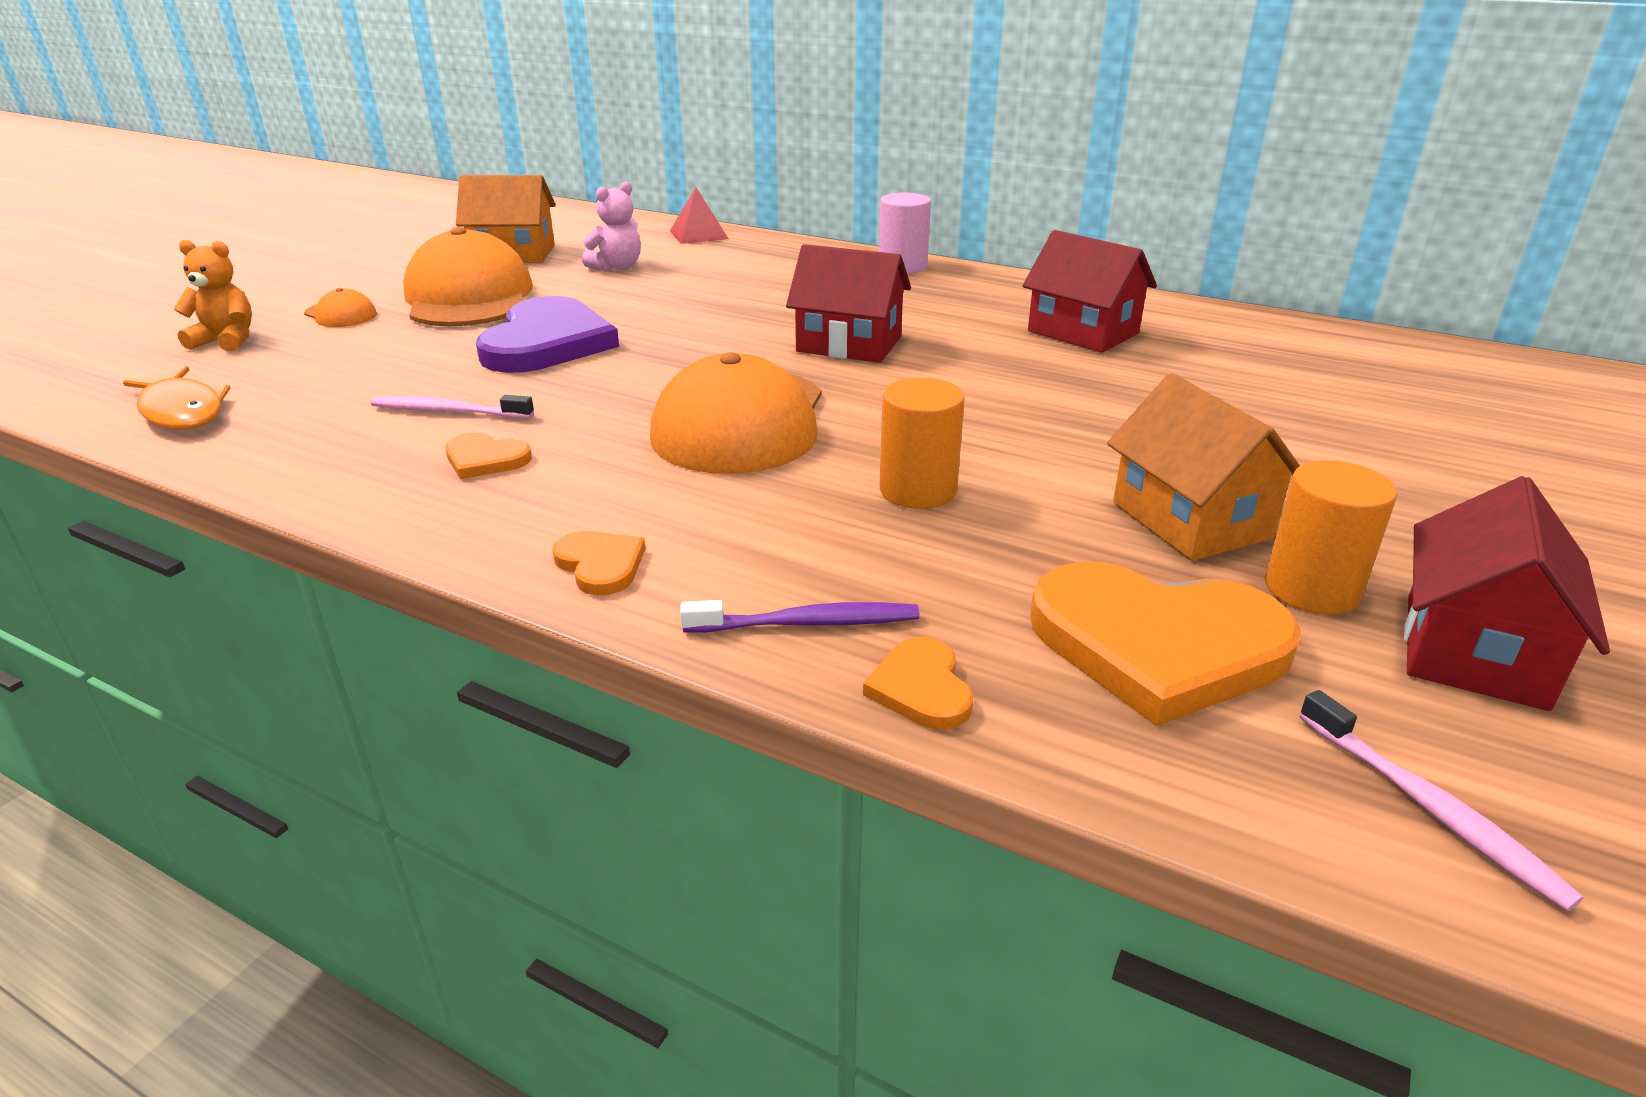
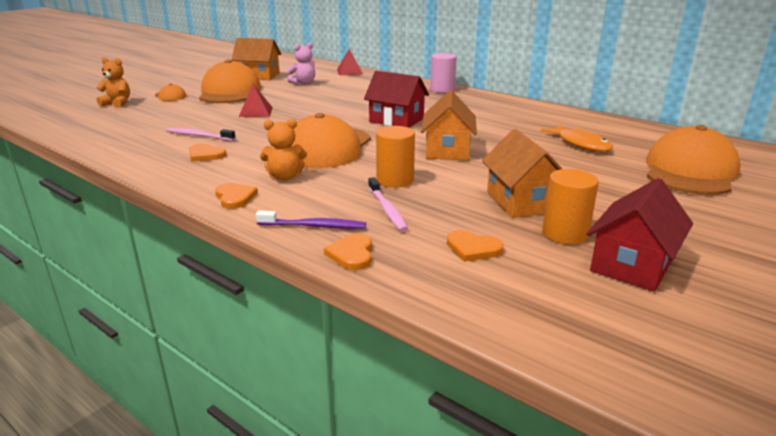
camera: 10 degrees right, 5 degrees down
(182, 411) = (87, 129): orange fish -> orange fish (580, 144)
(547, 343) = (256, 112): purple heart -> red pyramid
(685, 502) = (285, 177): none -> orange teddy bear
(985, 409) = (447, 150): none -> orange house
(1083, 332) = (517, 121): red house -> none
(1157, 645) = (473, 248): orange heart -> orange heart, size x0.46
(1430, 809) = (565, 322): pink toothbrush -> pink toothbrush (387, 209)
(1453, 422) = (690, 171): none -> orange cap

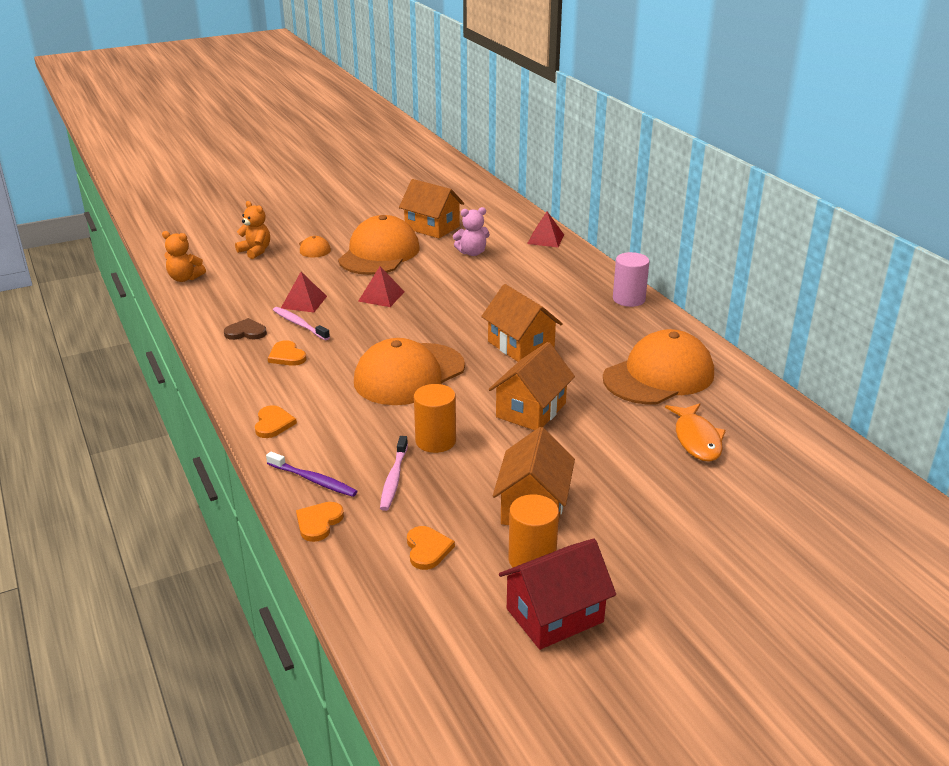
camera: 25 degrees right, 5 degrees up
(151, 147) = (246, 332): none -> brown heart
(190, 123) = (304, 302): none -> red pyramid
(285, 177) = (336, 407): orange teddy bear -> orange teddy bear (184, 278)
(396, 120) = (521, 346): red house -> orange house
(473, 248) = (427, 549): orange heart -> orange heart turned 150 degrees counterclockwise
(690, 171) = (778, 518): orange cap -> orange cap (659, 376)

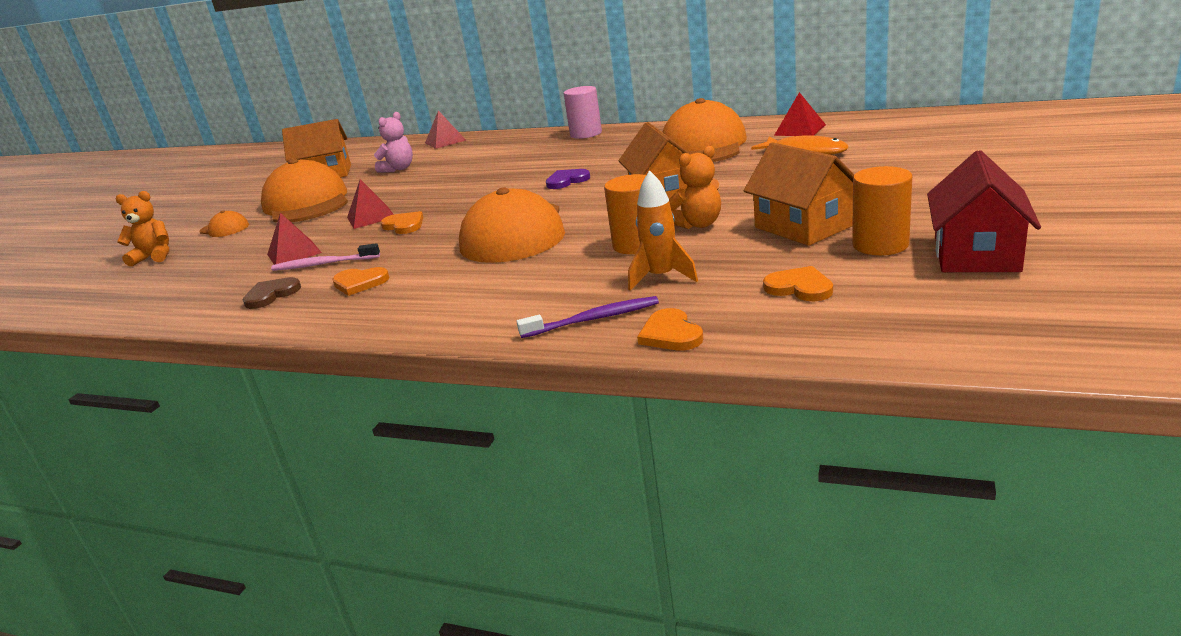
camera: 40 degrees left, 5 degrees down
(184, 278) = (97, 306): orange teddy bear -> orange teddy bear (698, 224)
(273, 424) = (457, 318): orange heart -> orange heart (404, 225)
(394, 479) = (661, 277): pink toothbrush -> orange rocket
(521, 346) = (567, 181): orange house -> purple heart
(751, 411) = (800, 130): none -> red pyramid

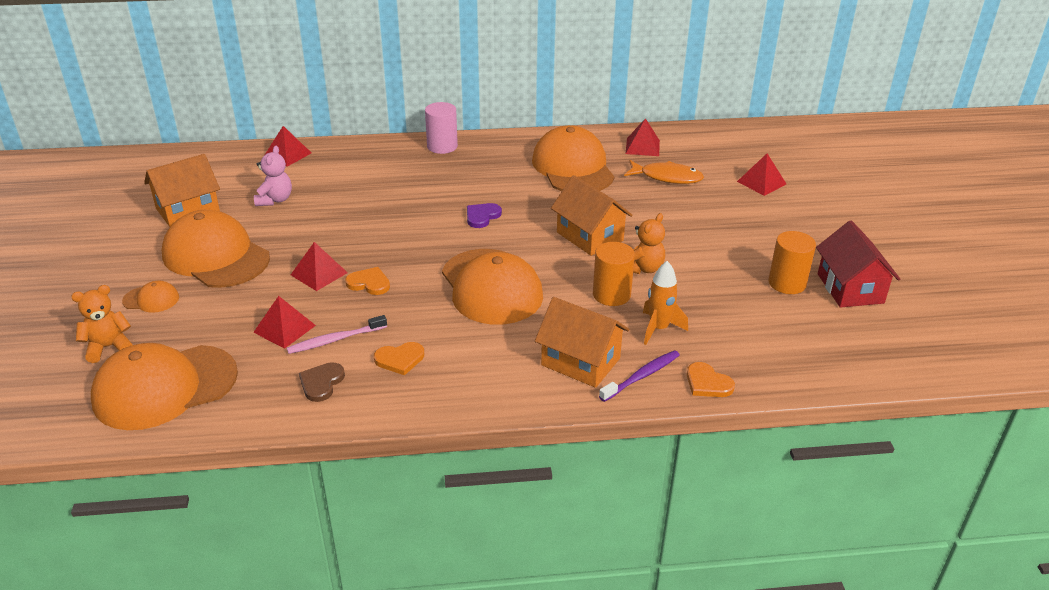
camera: 30 degrees left, 10 degrees up
(153, 287) = (165, 387): none -> orange cap
(799, 287) = (761, 330): orange heart -> none
(803, 227) = (723, 267): orange house -> orange house (580, 362)
(928, 155) = (761, 182): none -> red pyramid

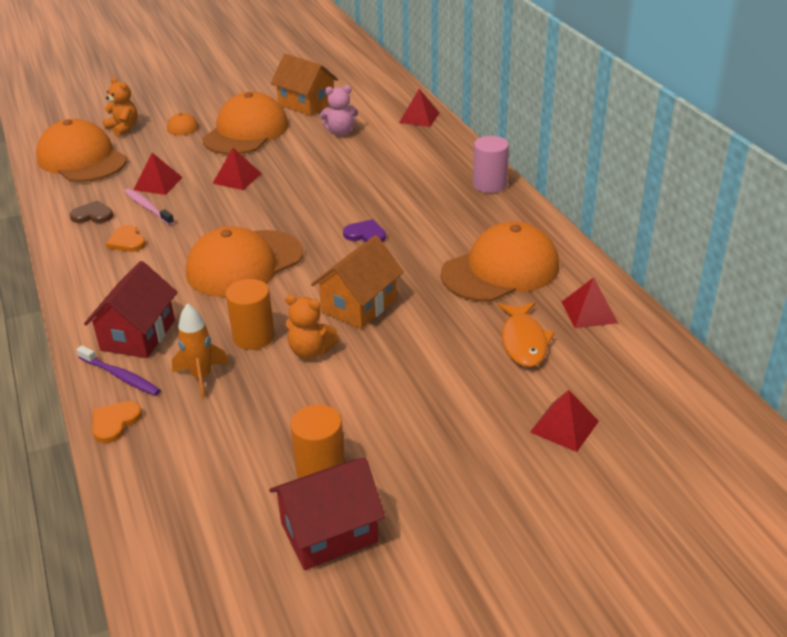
camera: 75 degrees right, 0 degrees up
(369, 283) = (230, 203): orange heart -> none
(580, 362) = (138, 335): orange house -> red house

